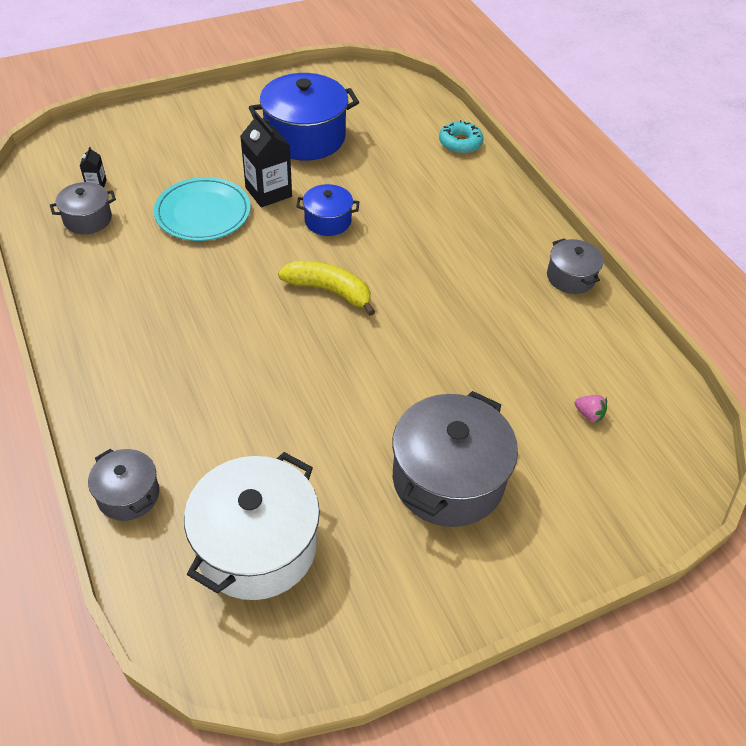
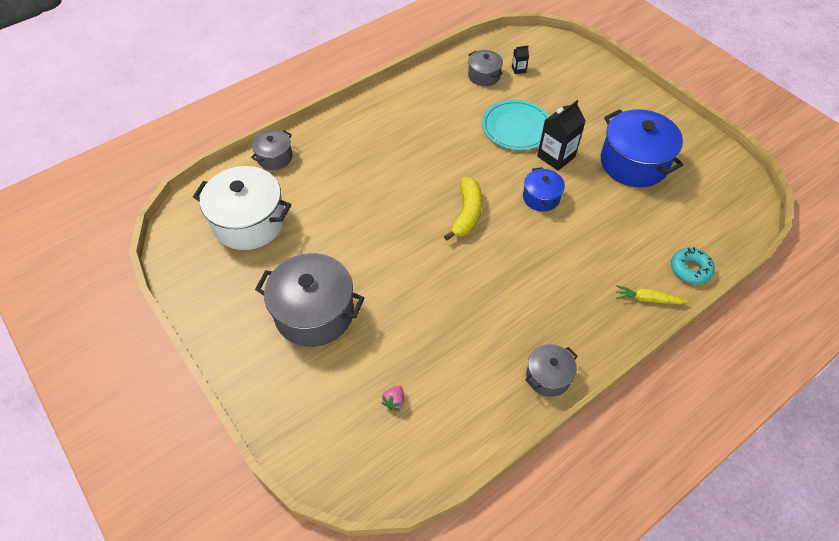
camera: 80 degrees right, 5 degrees up
(489, 181) = (647, 299): none -> yellow carrot

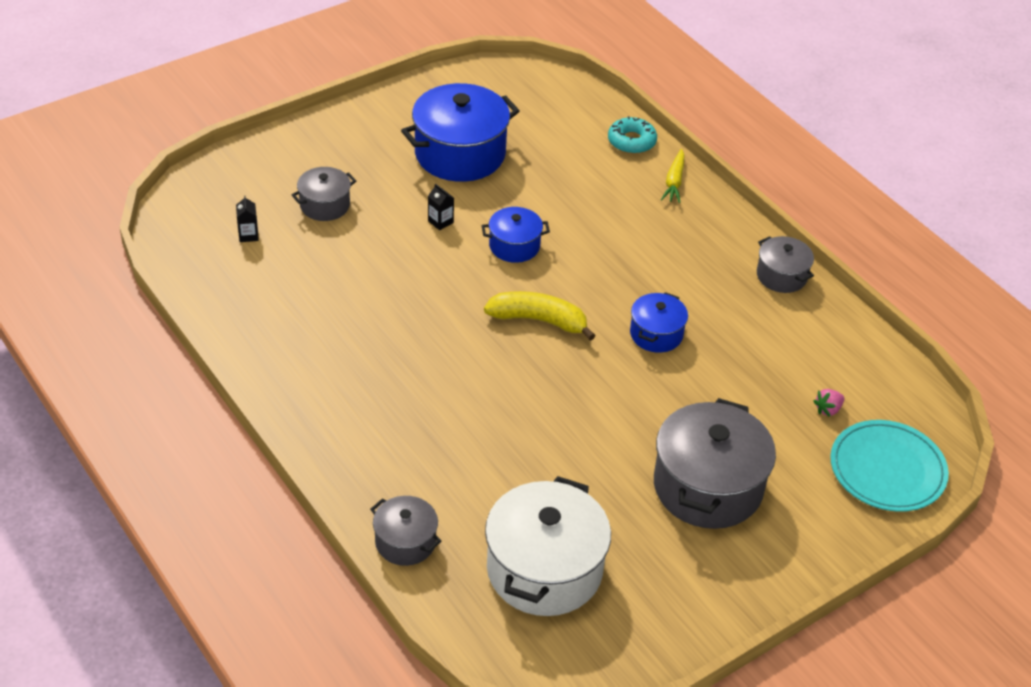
camera: 90 degrees left, 10 degrees down
(394, 401) = (828, 409): pink strawberry -> pink strawberry turned 120 degrees clockwise
(463, 284) = (656, 334): none -> blue pot
(484, 76) = (254, 275): grey pot -> grey pot (325, 205)
(516, 127) = (377, 253): turquoise plate -> turquoise plate (887, 469)
(556, 156) = (440, 222): black carton -> black carton, size x0.48

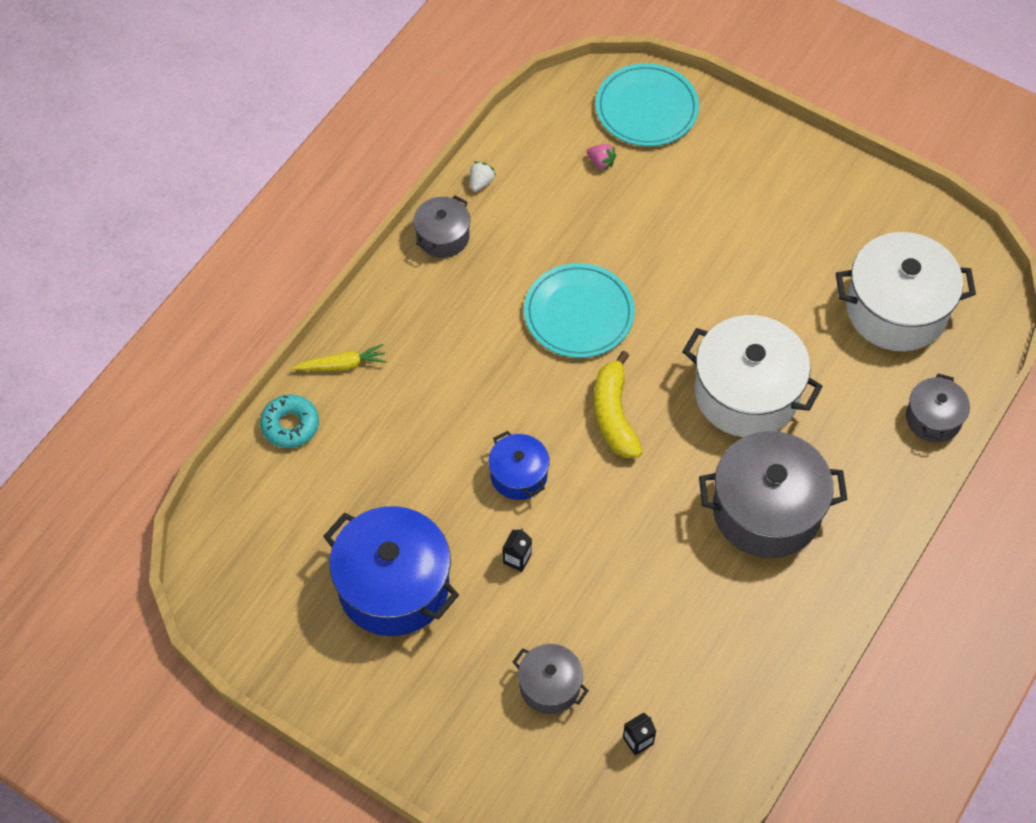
camera: 110 degrees left, 15 degrees up
(511, 415) = (746, 393): none -> white pot
(656, 334) = (579, 313): blue pot -> turquoise plate
(707, 487) = (740, 224): grey pot -> grey pot (766, 510)
(835, 318) = (481, 182): none -> white strawberry

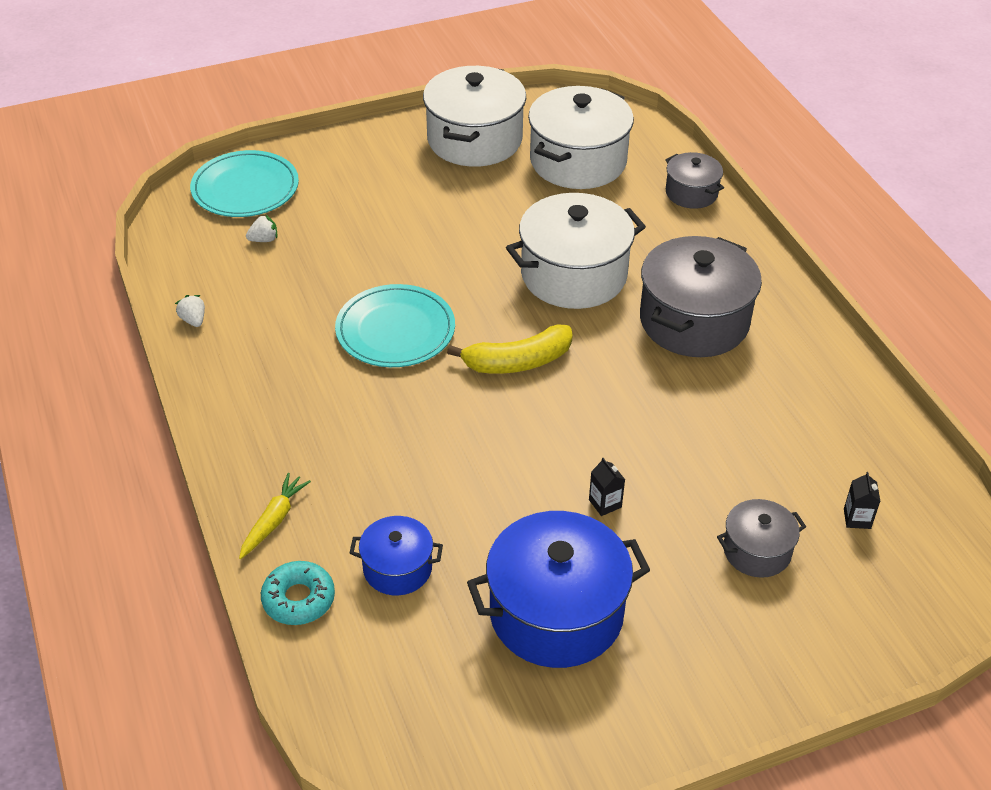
camera: 55 degrees left, 15 degrees down
(443, 237) = (218, 374): grey pot -> none
(518, 475) = (519, 456): blue pot -> blue pot (397, 568)
(601, 162) = (264, 240): pink strawberry -> white strawberry
(614, 415) = (517, 362): yellow banana -> yellow banana turned 45 degrees counterclockwise
(853, 218) = (474, 140): none -> white pot

